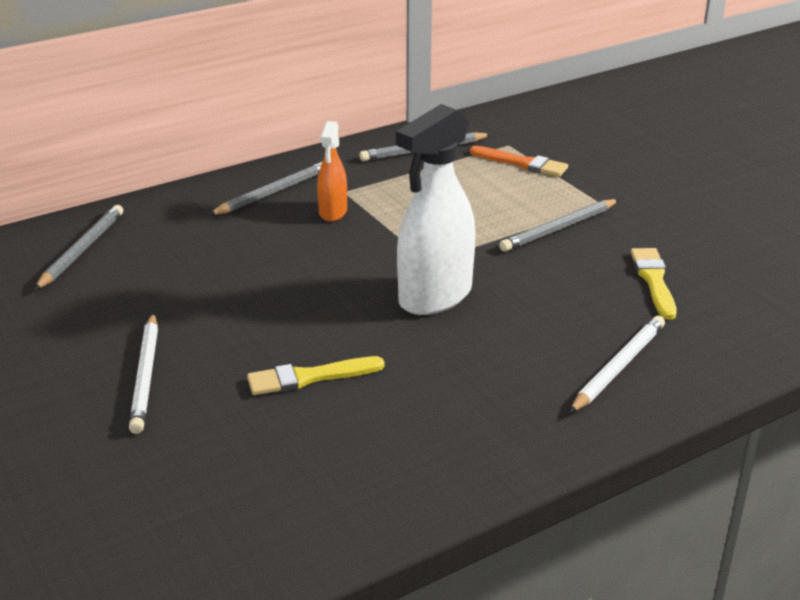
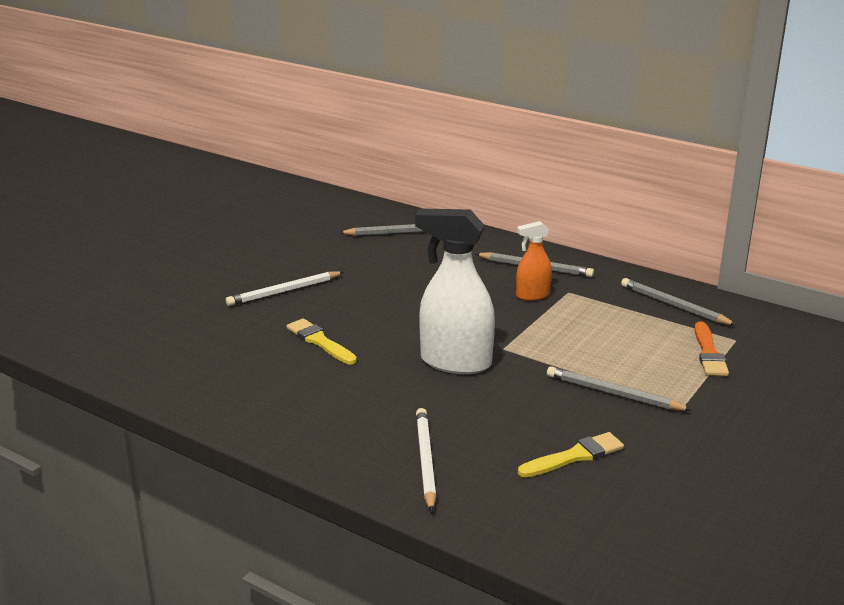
camera: 65 degrees right, 5 degrees down
(618, 367) = (425, 461): white pencil -> white pencil turned 105 degrees counterclockwise

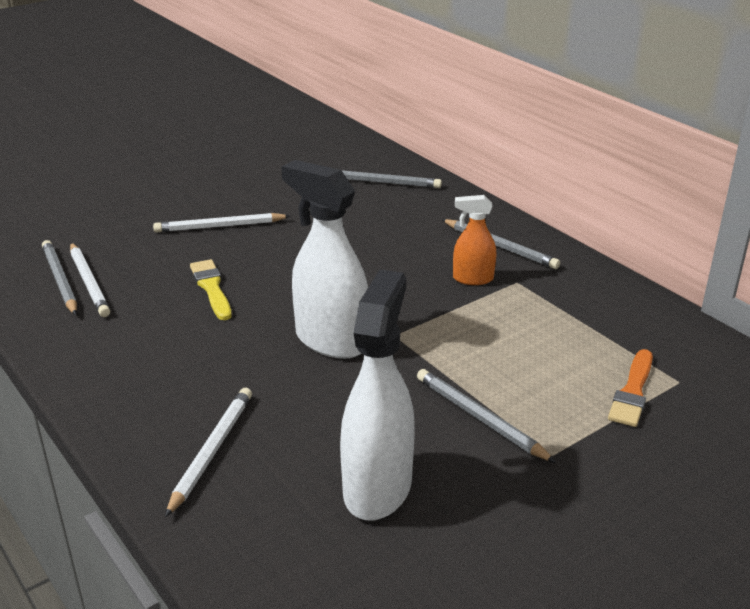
camera: 20 degrees right, 5 degrees up
(202, 357) = (89, 282): none -> white pencil
(574, 456) = (377, 487): yellow brush -> white spray bottle
(674, 305) = (631, 322): grey pencil -> grey pencil (60, 280)

